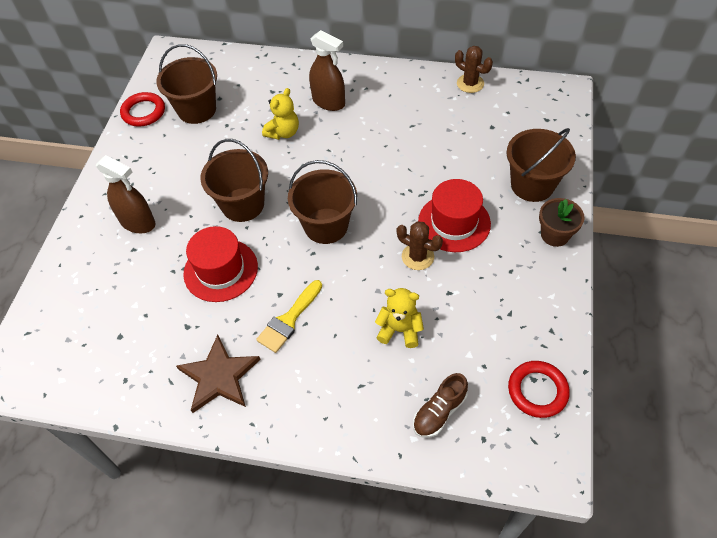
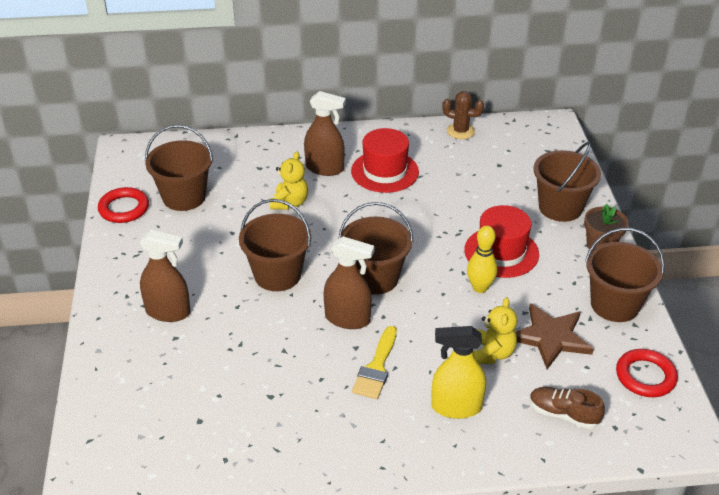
camera: 20 degrees left, 15 degrees down
(219, 376) = (327, 433): brown star -> brown star (551, 337)
(221, 270) = (282, 338): red hat -> red hat (385, 171)
(284, 263) = (347, 319): none -> brown spray bottle
(343, 378) = (456, 407): none -> yellow spray bottle
(399, 330) = (492, 353): yellow teddy bear -> yellow teddy bear turned 105 degrees clockwise
(417, 257) = (480, 287): brown cactus -> yellow bowling pin
(439, 412) = (563, 414): brown shoe -> brown shoe turned 90 degrees clockwise
(540, 304) = (614, 304): none -> brown bucket

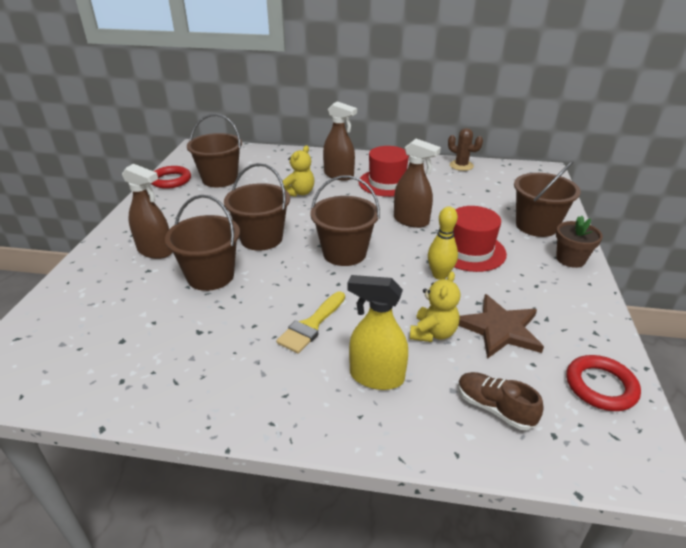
camera: 15 degrees right, 5 degrees down
(347, 319) = (304, 280): brown spray bottle -> brown spray bottle (411, 221)
(614, 304) = (576, 311): brown bucket -> brown bucket (210, 276)

